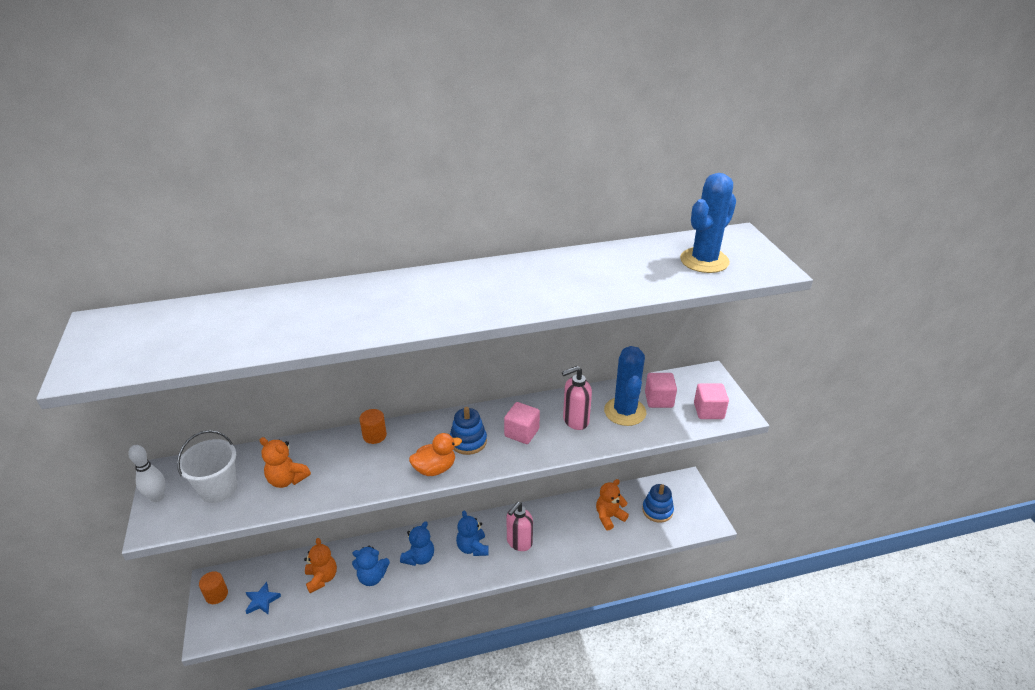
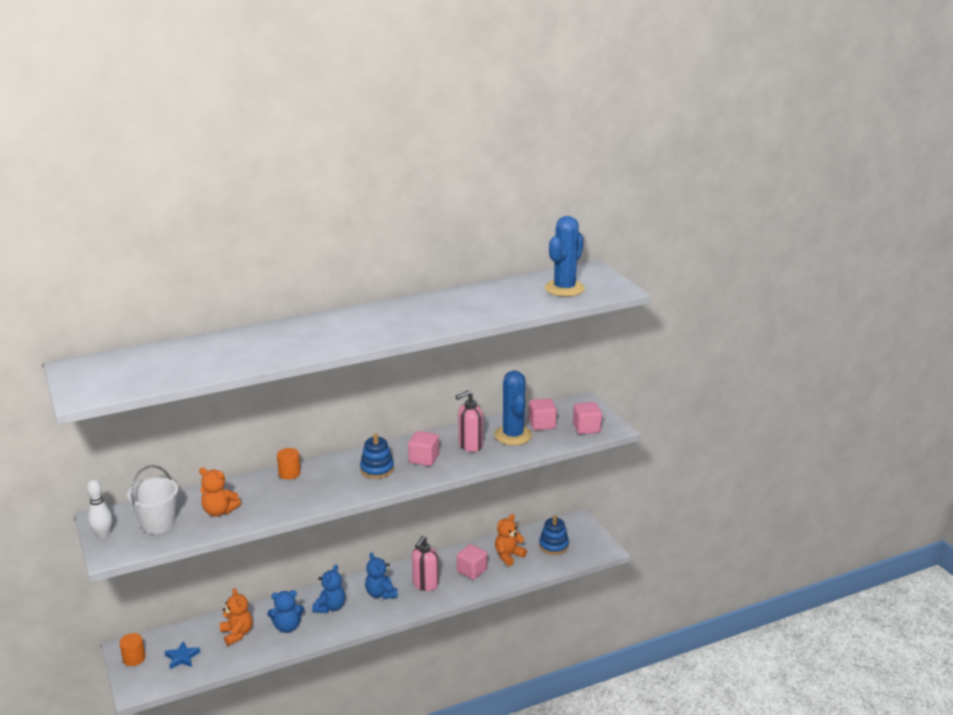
camera: 10 degrees left, 10 degrees down
(435, 469) = (352, 490): orange duck -> none
(569, 531) = (472, 571): none -> pink cube

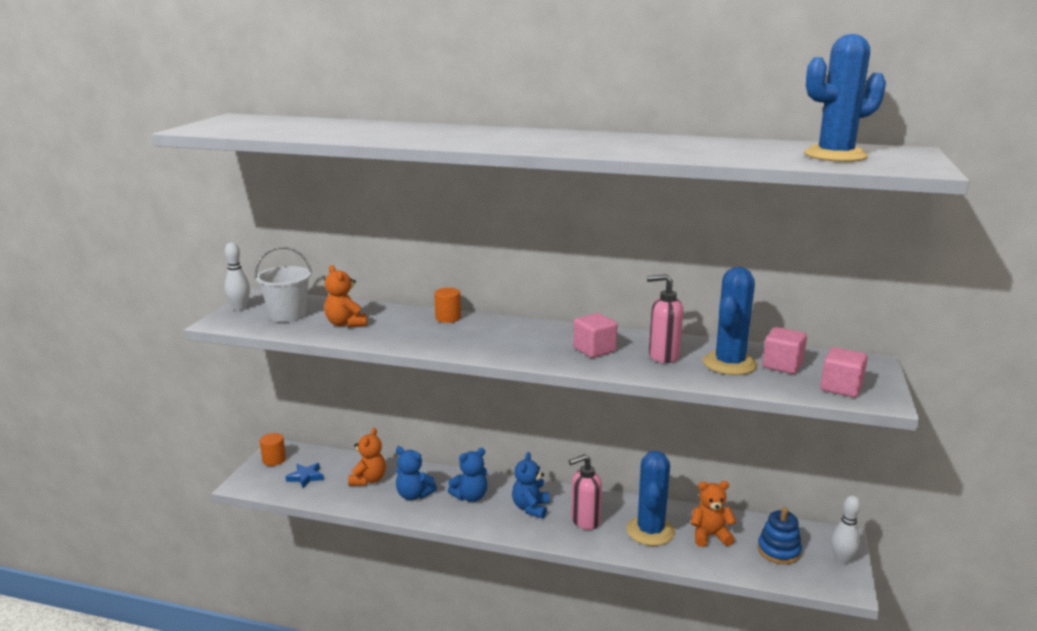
camera: 40 degrees right, 5 degrees down
(377, 469) = (532, 342): blue stacking toy -> none
(472, 571) = (650, 531): pink cube -> blue cactus
(590, 534) = (842, 560): none -> white bowling pin

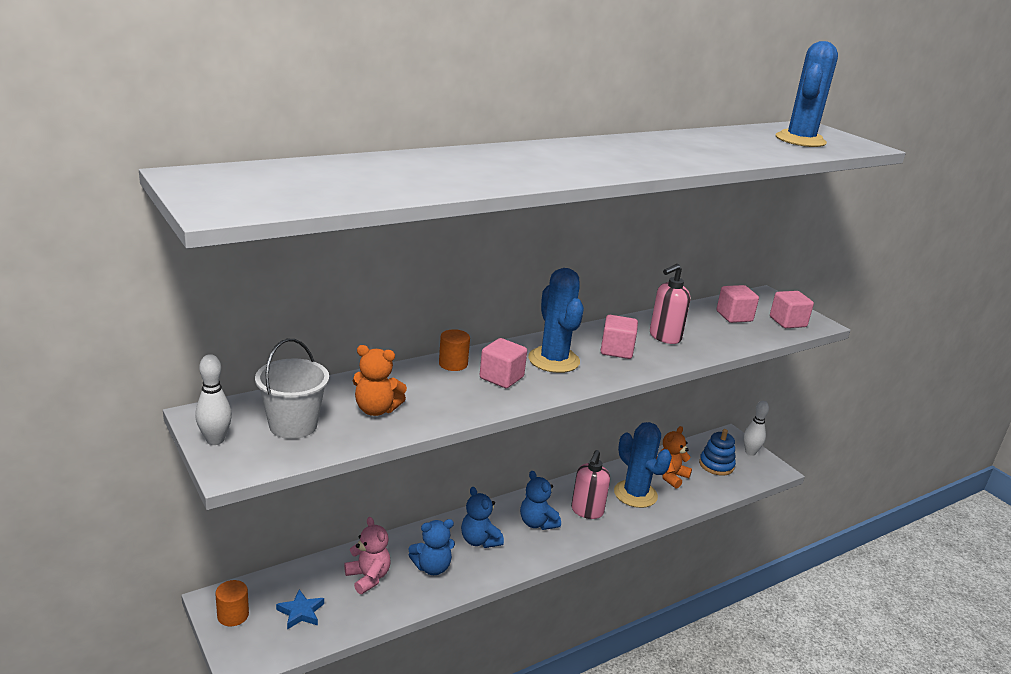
camera: 50 degrees left, 5 degrees up
(368, 480) = (368, 577): orange teddy bear -> pink teddy bear
(462, 335) = (501, 377): none -> pink cube
(470, 497) = (479, 540): blue teddy bear -> blue teddy bear turned 135 degrees clockwise
(729, 364) = (708, 327): blue cactus -> blue cactus (553, 360)

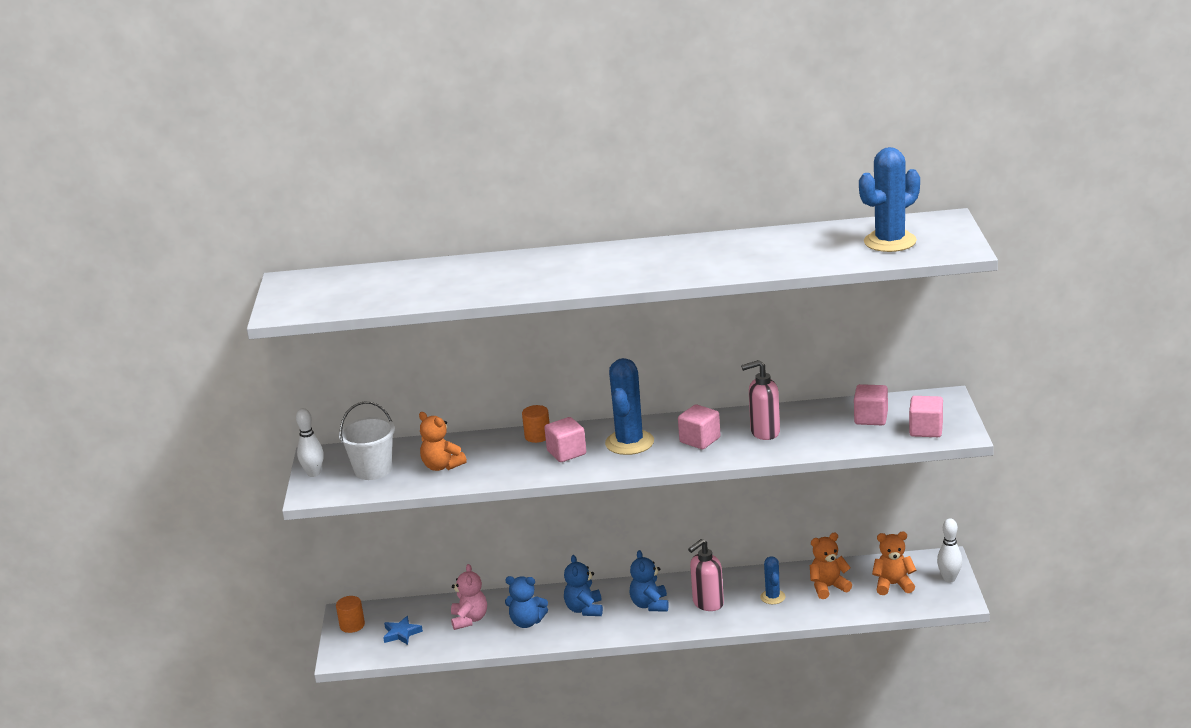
camera: 35 degrees right, 0 degrees up
(635, 494) = (772, 597): blue cactus -> blue cactus, size x0.53
(716, 465) = (893, 585): blue stacking toy -> orange teddy bear

